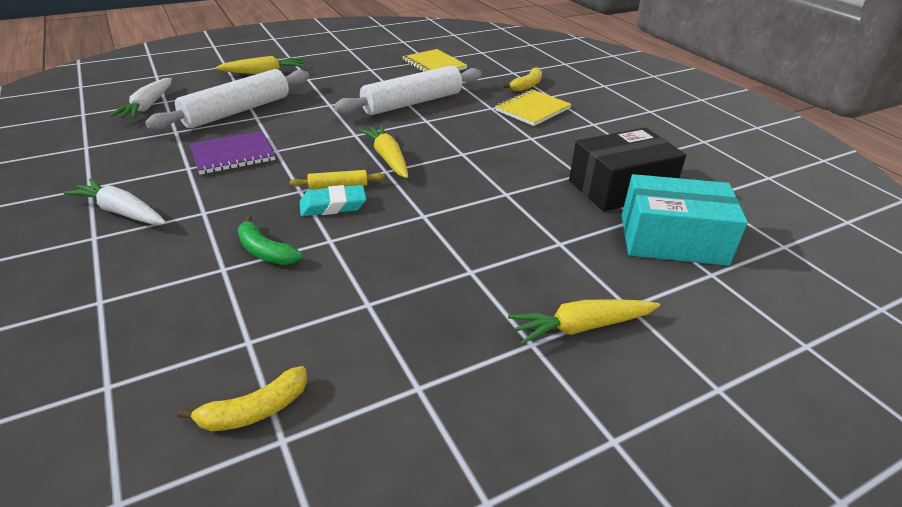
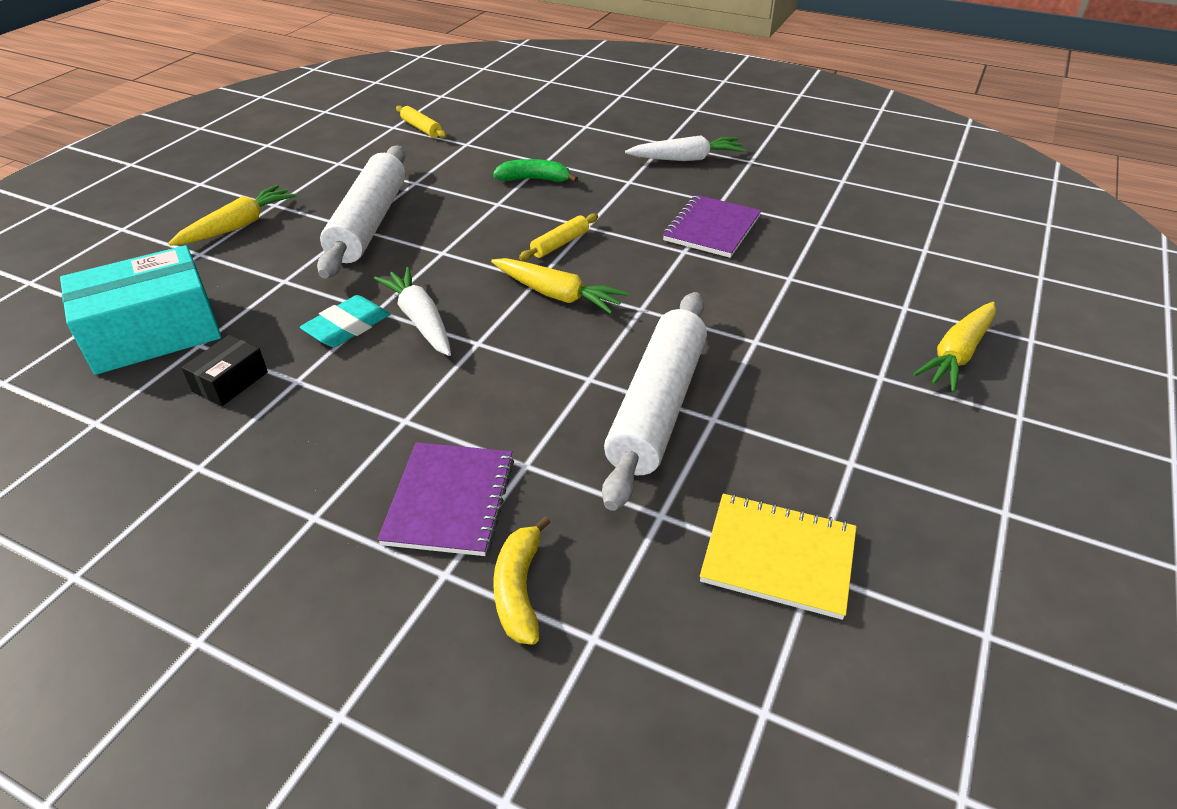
camera: 145 degrees right, 5 degrees up
(148, 106) = (920, 236): white carrot -> white carrot (420, 320)
(237, 111) = (826, 275): white rolling pin -> white rolling pin (369, 223)
(255, 410) = (421, 128): yellow banana -> yellow rolling pin
(333, 205) = (536, 227): turquoise eraser -> turquoise eraser (347, 327)
(533, 109) = (449, 500): yellow notebook -> purple notebook
(620, 188) = (230, 382): black box -> black box, size x0.48

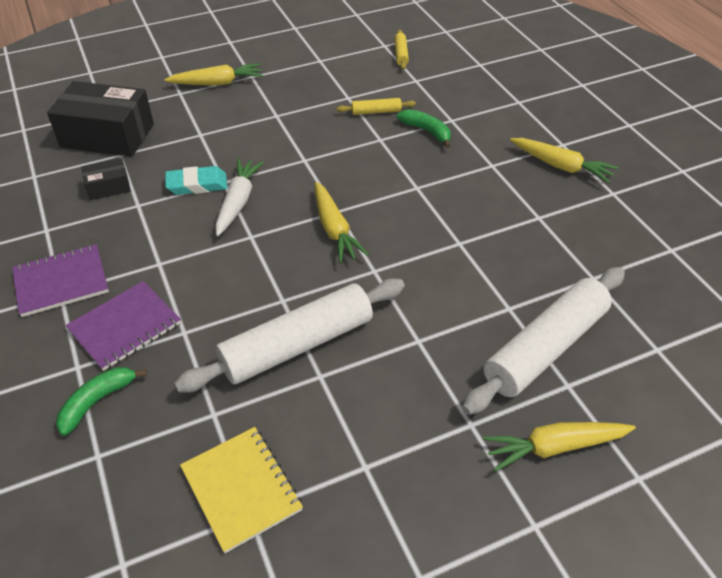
camera: 40 degrees right, 5 degrees up
(153, 333) = (107, 135): turquoise box -> black box
(369, 223) = (287, 116): white rolling pin -> white rolling pin (545, 348)
(519, 589) = (97, 401): yellow banana -> green banana
(560, 244) = (382, 192): yellow rolling pin -> yellow rolling pin (376, 112)
(686, 159) = (561, 166): white carrot -> yellow carrot
(712, 228) = (503, 236): purple notebook -> purple notebook (61, 282)

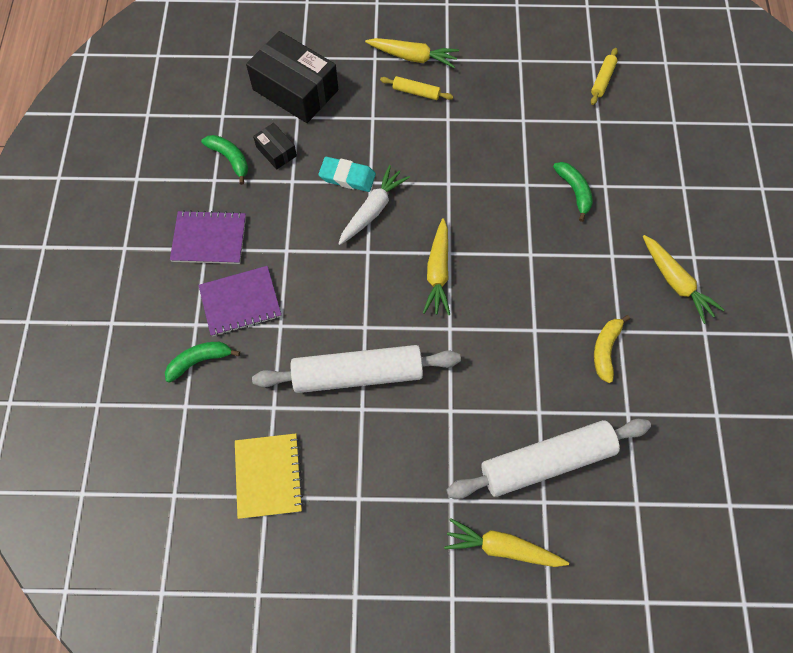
camera: 25 degrees right, 20 degrees up
(57, 207) = (230, 159): none -> green banana
(108, 187) = (276, 151): black box -> black box turned 45 degrees clockwise
(376, 112) = (540, 148): yellow rolling pin -> yellow rolling pin (416, 92)
(536, 236) = (605, 350): none -> yellow banana

